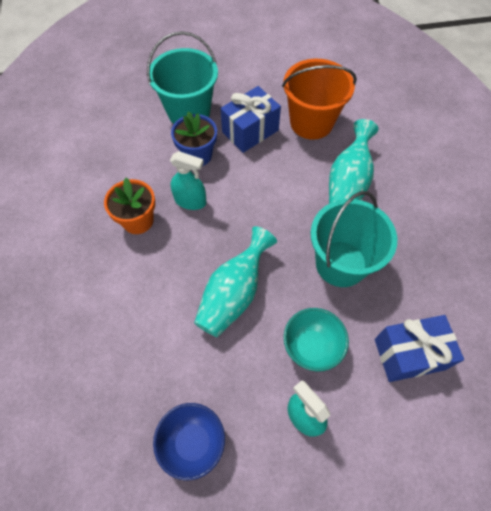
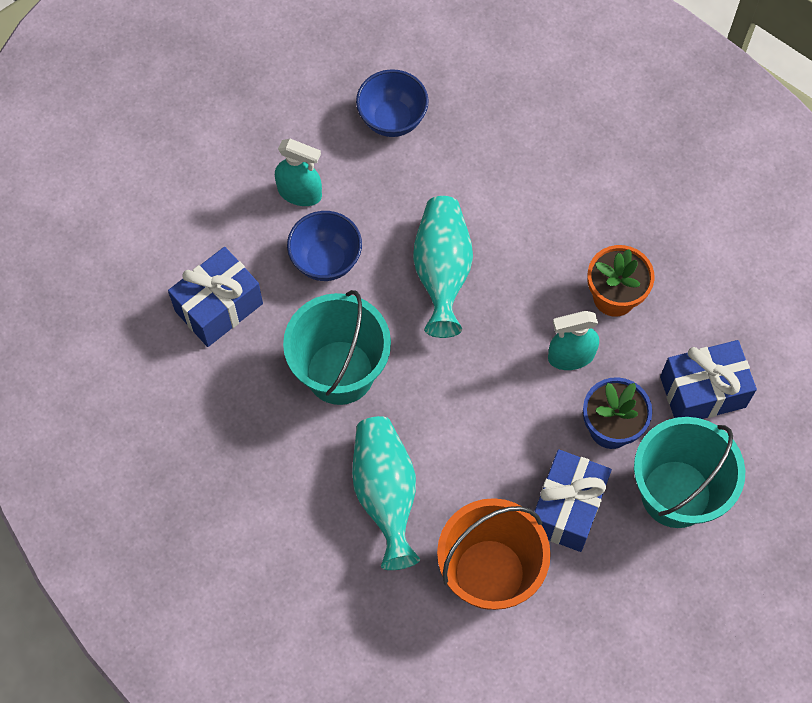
camera: 150 degrees right, 5 degrees up
(134, 148) = (702, 392): none -> blue gift
(311, 347) = (326, 260): turquoise bowl -> blue bowl

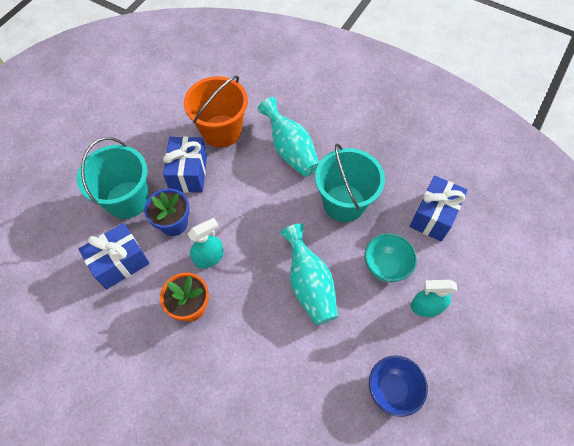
camera: 160 degrees right, 5 degrees down
(326, 260) = (385, 266): blue bowl -> turquoise bowl

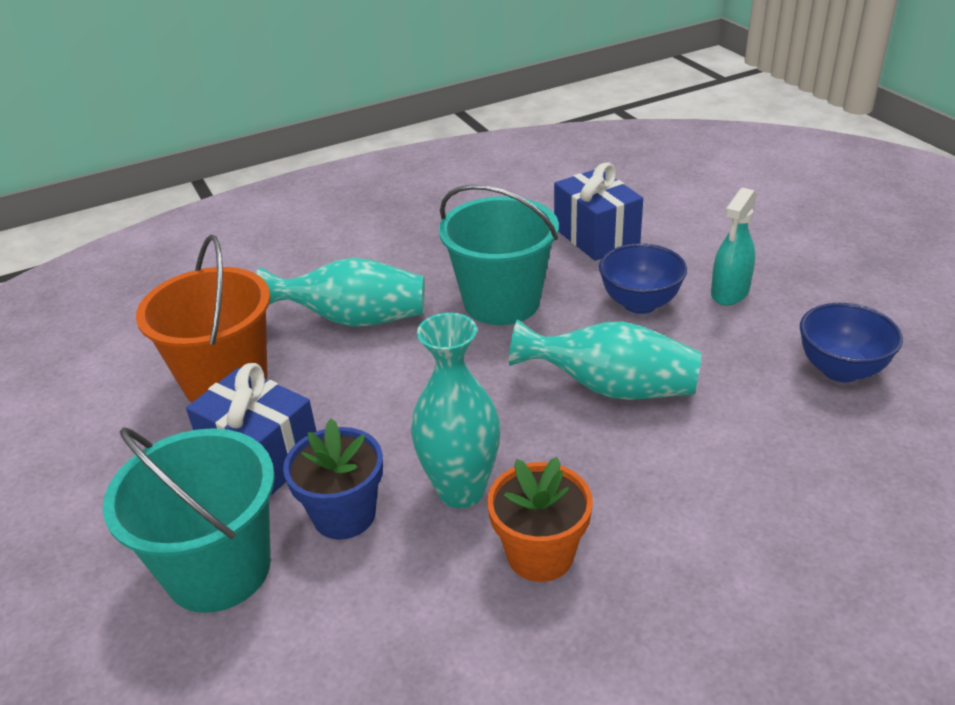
camera: 55 degrees left, 25 degrees down
(120, 263) = (352, 636): blue gift -> none
(209, 257) = (461, 490): turquoise spray bottle -> turquoise vase
(385, 266) = (640, 303): turquoise bowl -> blue bowl

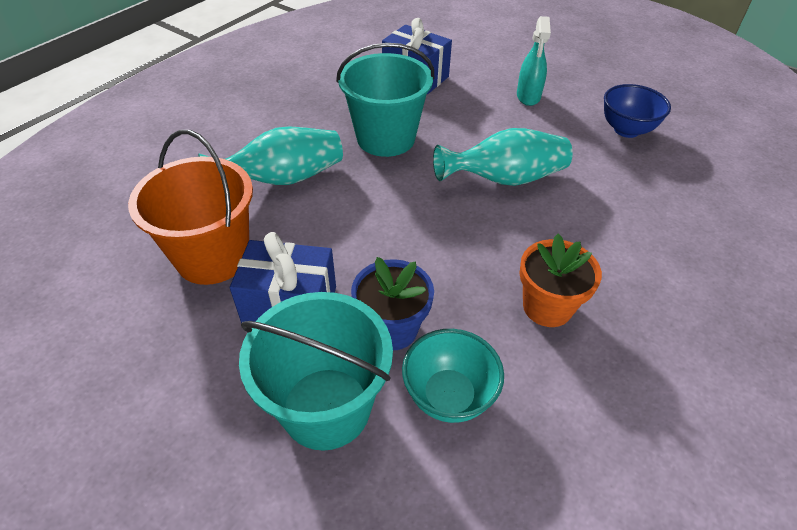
camera: 30 degrees left, 10 degrees up
(347, 608) = (448, 396): none -> turquoise bowl
(461, 490) = (461, 281): turquoise vase -> none
(640, 303) = (479, 117): blue bowl -> none

